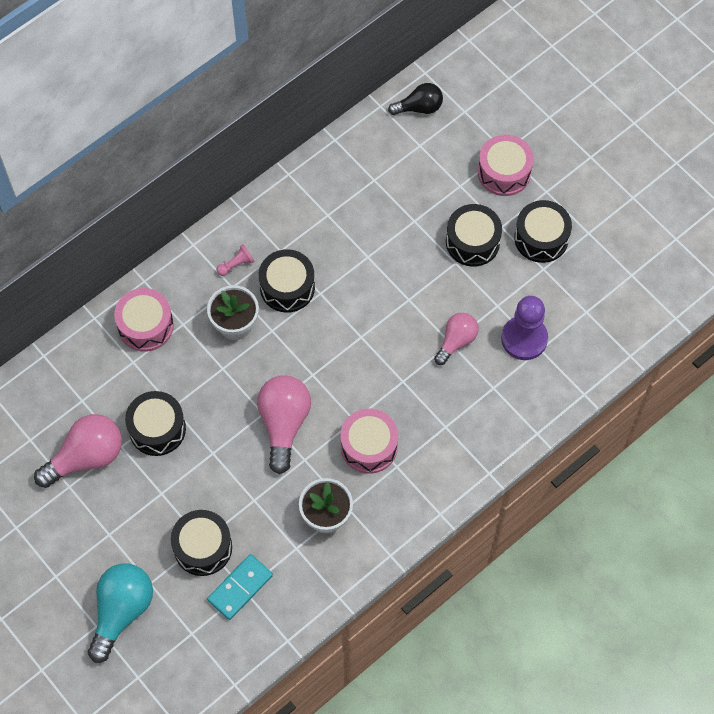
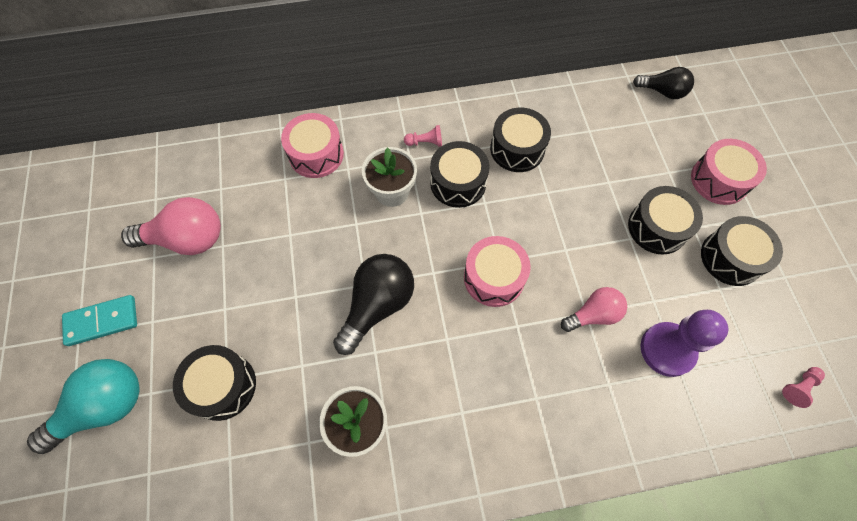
camera: 30 degrees right, 0 degrees up
(157, 429) = (263, 247): black drum -> black drum (517, 149)
(240, 588) = (227, 452): turquoise domino -> turquoise domino (102, 321)
(284, 424) = (377, 305): pink light bulb -> black light bulb
(369, 446) = (446, 375): pink drum -> pink drum (494, 278)
(629, 316) = (799, 387): none -> pink pawn

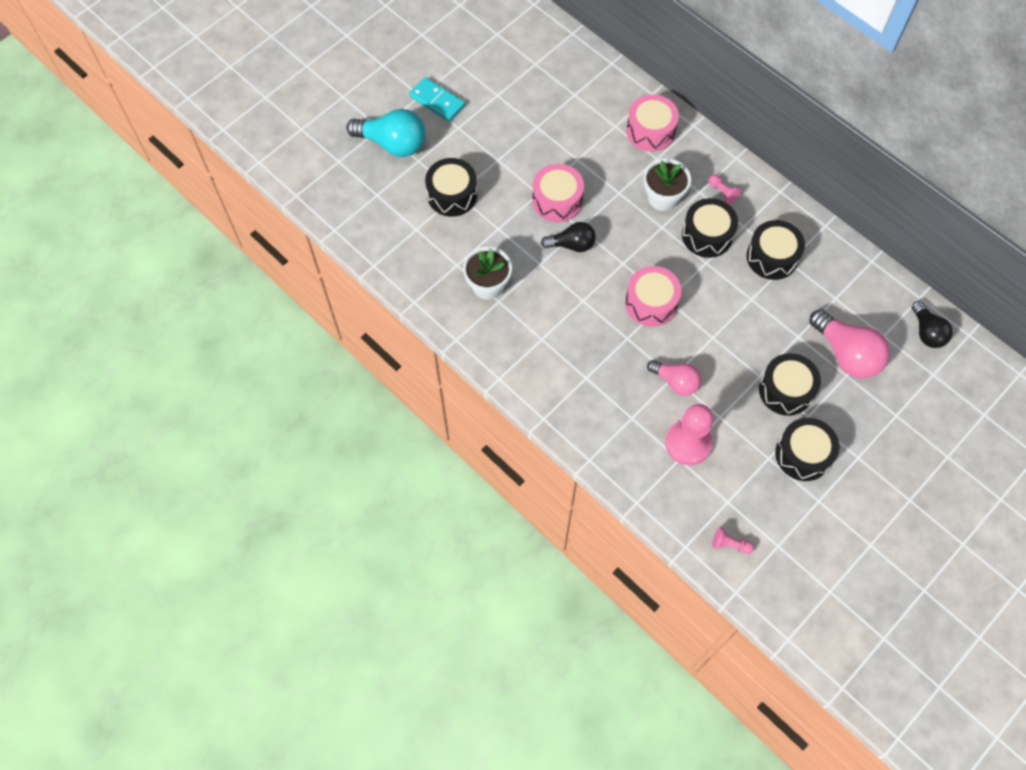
camera: 55 degrees right, 0 degrees up
(187, 239) = (524, 103): pink light bulb -> pink light bulb (846, 354)
(377, 305) = (572, 244): black light bulb -> black light bulb, size x0.62
(667, 350) = (688, 443): purple pawn -> pink pawn
(719, 180) = (871, 415): pink drum -> pink drum (557, 200)

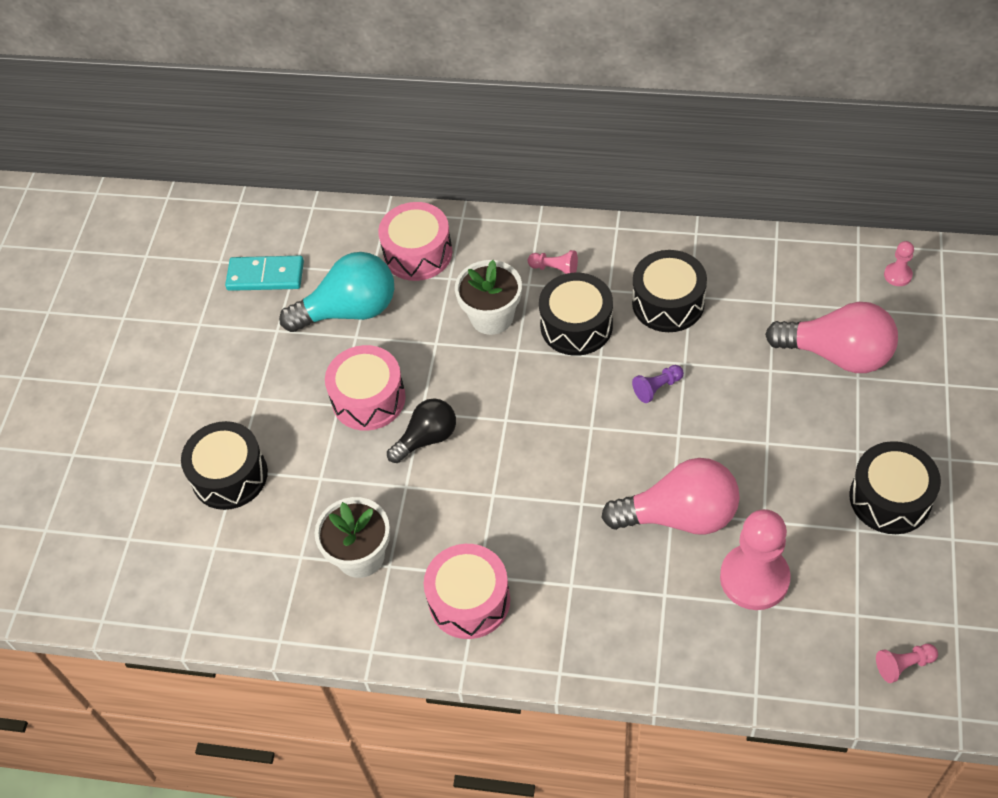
camera: 30 degrees left, 10 degrees down
(393, 144) = (104, 463): turquoise light bulb -> turquoise light bulb (349, 310)
(437, 101) = (126, 377): turquoise domino -> turquoise domino (265, 276)
(651, 303) = (575, 443): pink drum -> pink drum (469, 600)
(675, 382) = (679, 515): pink light bulb -> pink light bulb, size x1.61
(723, 302) = (657, 388): none -> purple pawn
(785, 390) = (809, 439): black drum -> none
(926, 332) = (897, 275): black light bulb -> pink pawn

